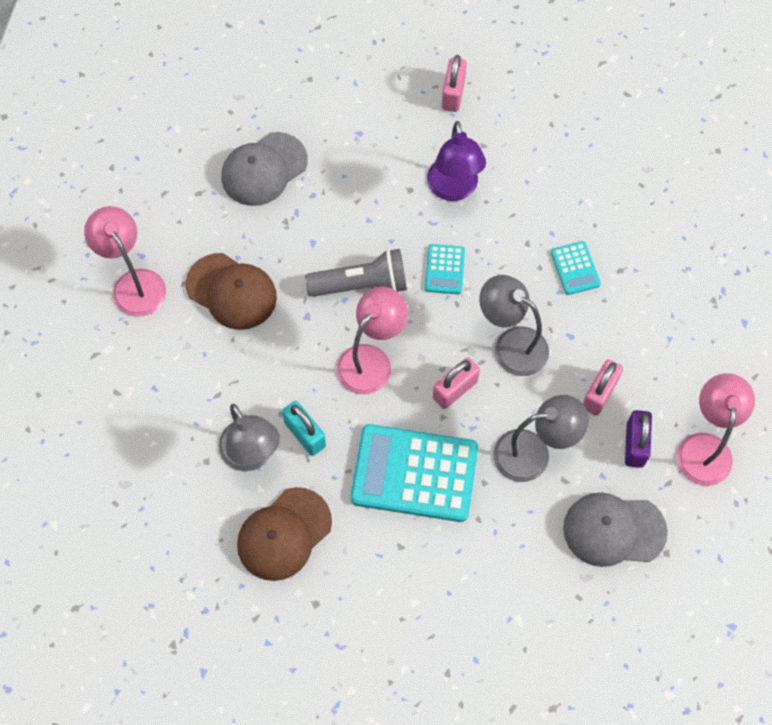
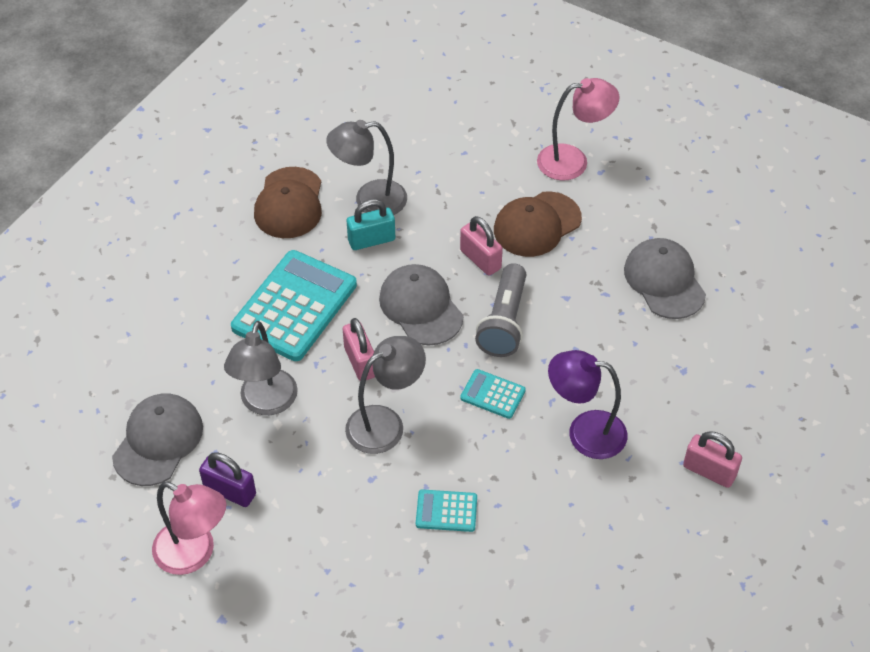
camera: 110 degrees right, 15 degrees down
(284, 534) = (289, 203): brown cap -> brown cap turned 150 degrees counterclockwise
(371, 360) = (421, 307): pink lamp -> grey cap
(599, 394) = (297, 480): pink padlock -> pink padlock (480, 259)

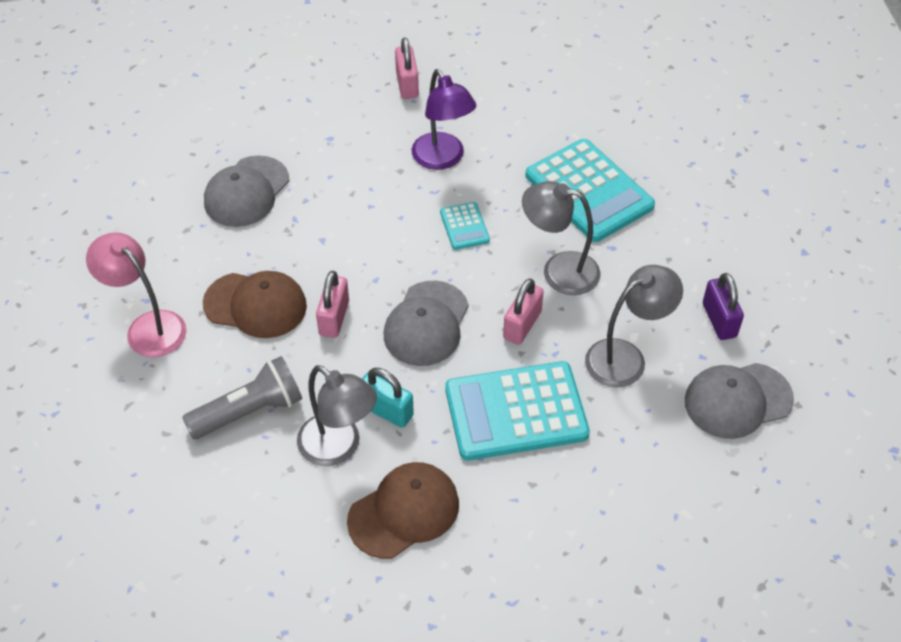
camera: 130 degrees left, 0 degrees up
(194, 554) = (785, 302): pink lamp -> none
(446, 511) = (588, 191): turquoise calculator -> turquoise calculator, size x2.15
(504, 322) = (387, 262): grey flashlight -> grey flashlight (249, 411)

